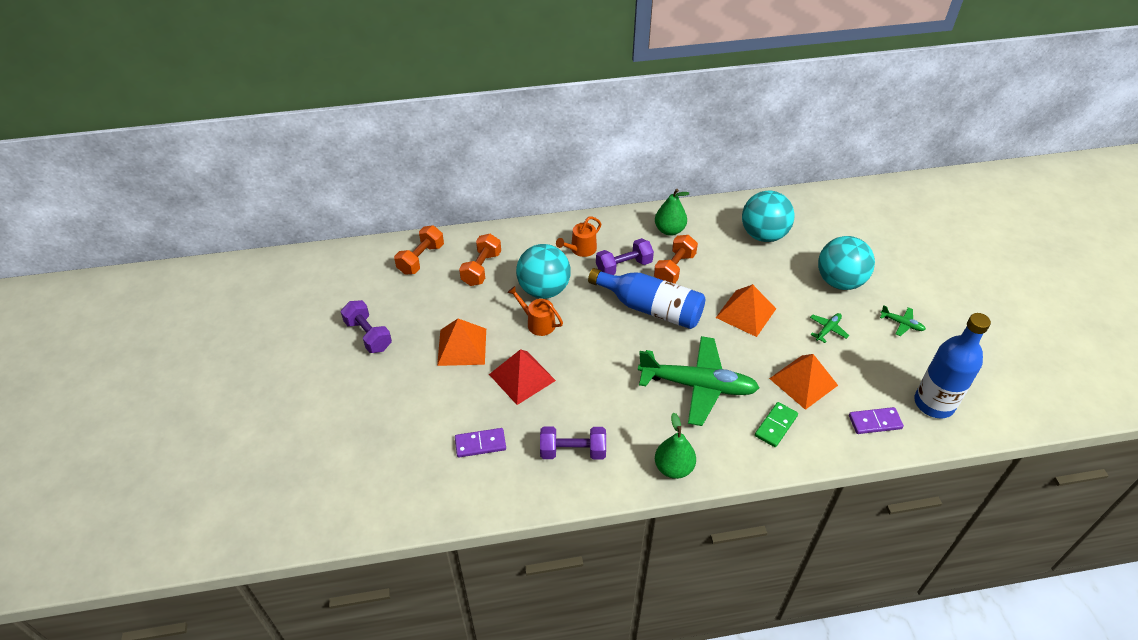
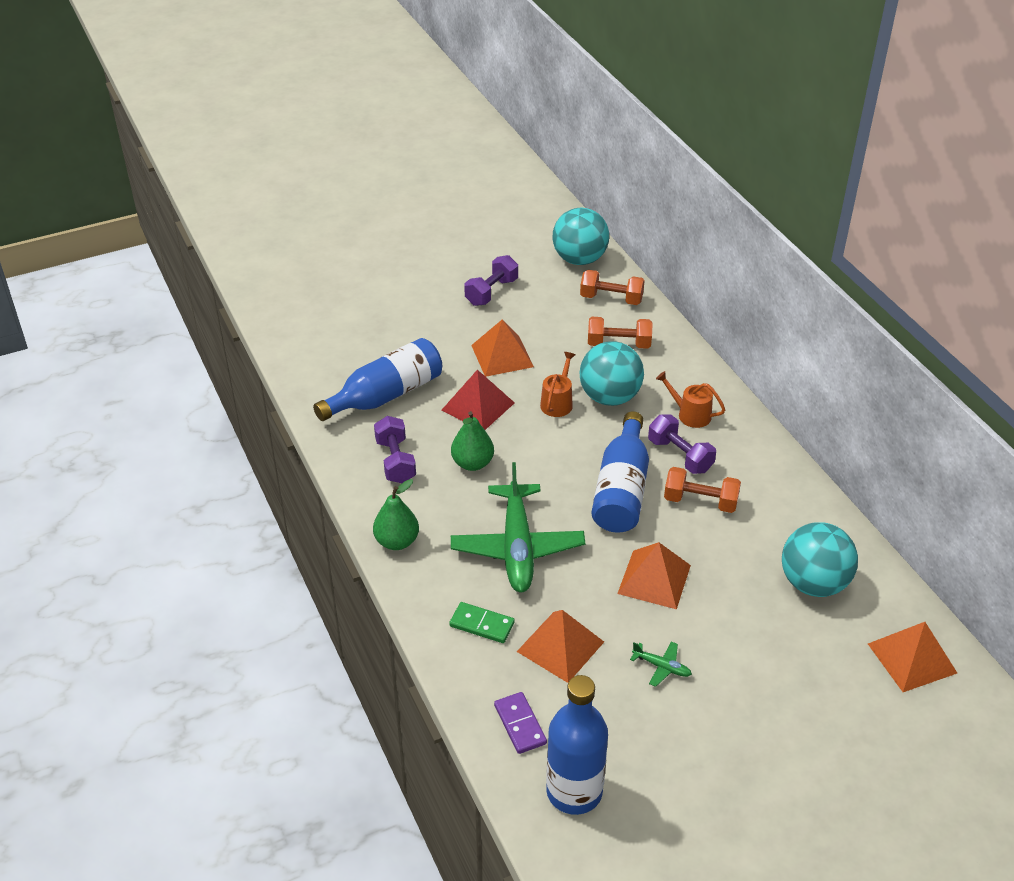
camera: 75 degrees right, 5 degrees down
(480, 444) = (385, 395): purple domino -> blue bottle
(669, 230) = (769, 487): green pear -> green pear (472, 463)
(831, 211) = (912, 658): none -> orange pyramid
(839, 281) = (762, 675): turquoise ball -> turquoise ball (579, 259)
(902, 324) = (710, 753): green plane -> none

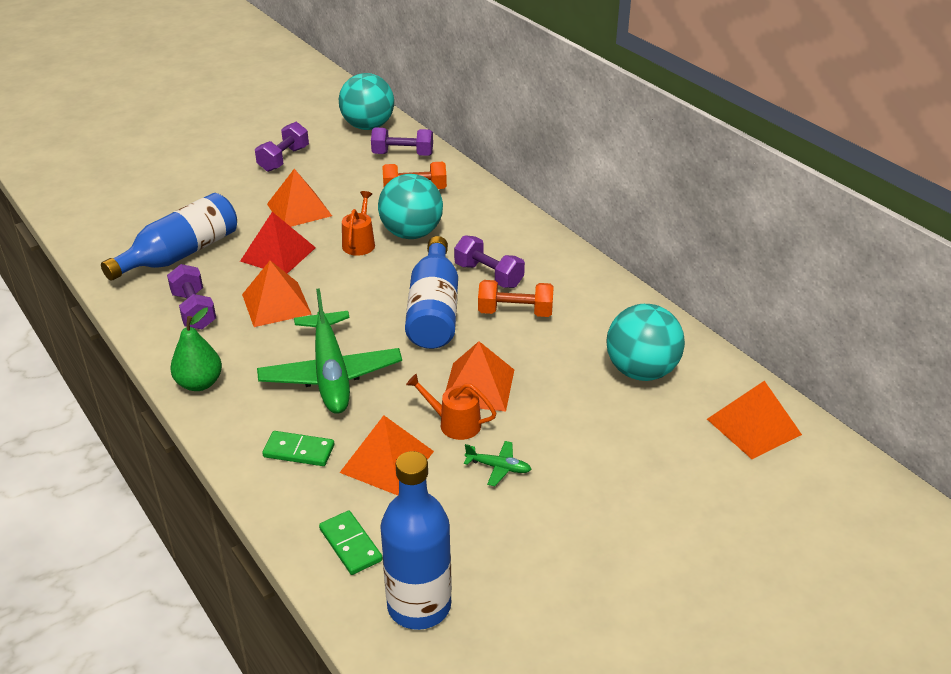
camera: 10 degrees left, 5 degrees down
(472, 463) = (276, 304): green pear -> orange pyramid
(520, 724) = (350, 545): purple domino -> green domino
(611, 299) = (402, 154): orange dumbbell -> purple dumbbell
(690, 414) = (493, 240): orange watering can -> orange watering can (455, 424)

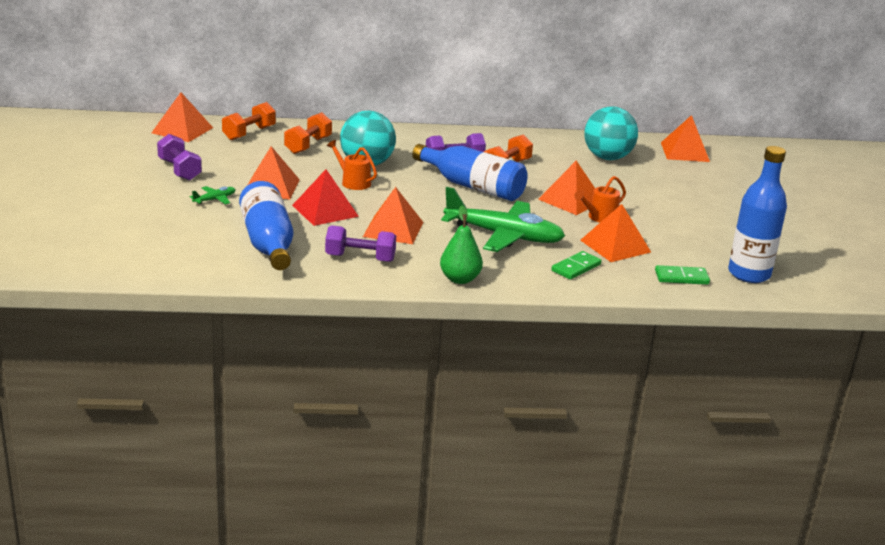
camera: 60 degrees left, 10 degrees down
(368, 126) = (182, 130): turquoise ball -> orange pyramid
(402, 154) = (249, 133): purple dumbbell -> orange dumbbell
(498, 467) = (653, 219): green plane -> green plane (215, 199)

